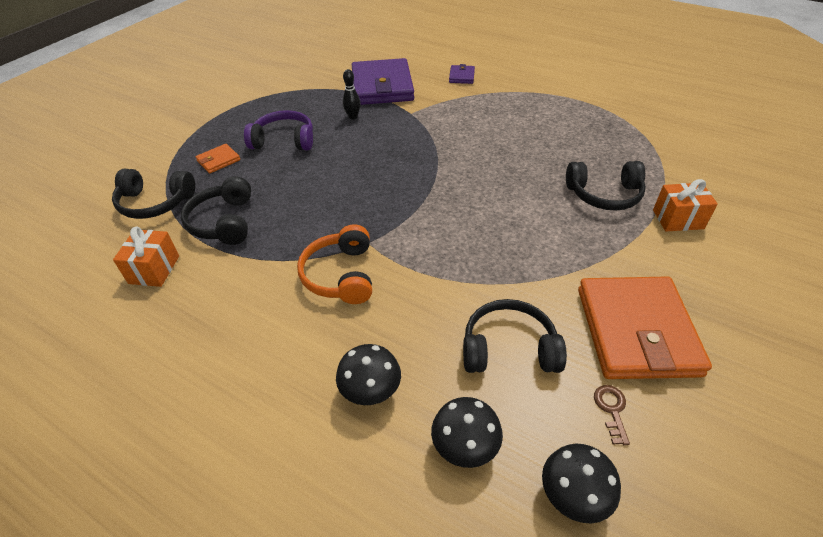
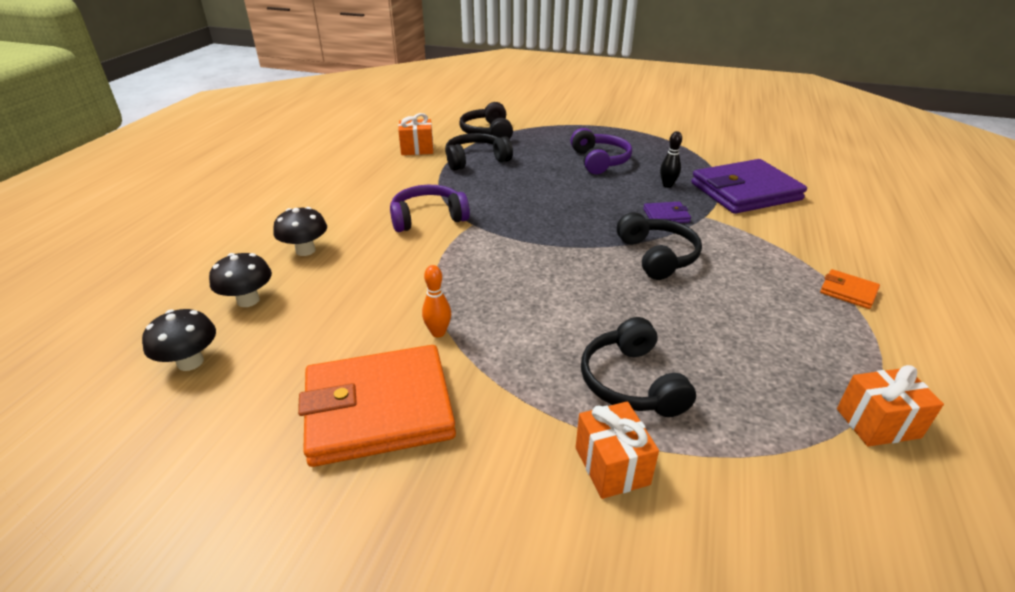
camera: 75 degrees right, 10 degrees down
(218, 160) = (552, 142): orange wallet -> orange wallet (848, 291)
(340, 275) = (428, 218): orange headphones -> purple headphones
(461, 76) = (829, 240): purple wallet -> purple wallet (666, 216)
(509, 348) = (350, 316): black headphones -> black headphones (657, 256)
(542, 286) = (438, 333): none -> orange bowling pin
(611, 410) = (273, 387): brown key -> none
(635, 120) = (878, 423): none -> orange gift

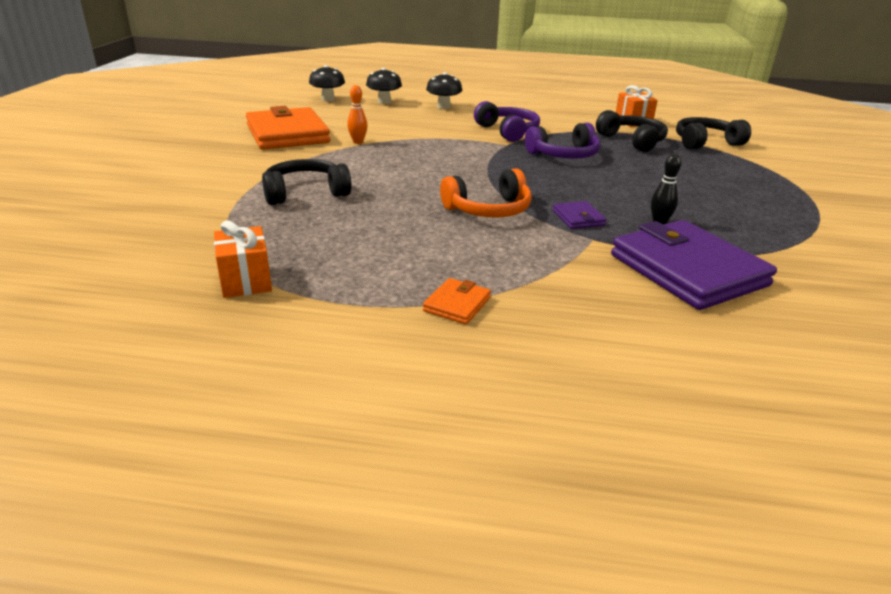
camera: 80 degrees right, 5 degrees down
(599, 161) = (691, 190): purple headphones -> purple headphones (564, 155)
(612, 465) = (229, 185): orange gift -> none
(657, 256) = (489, 210): black headphones -> orange headphones

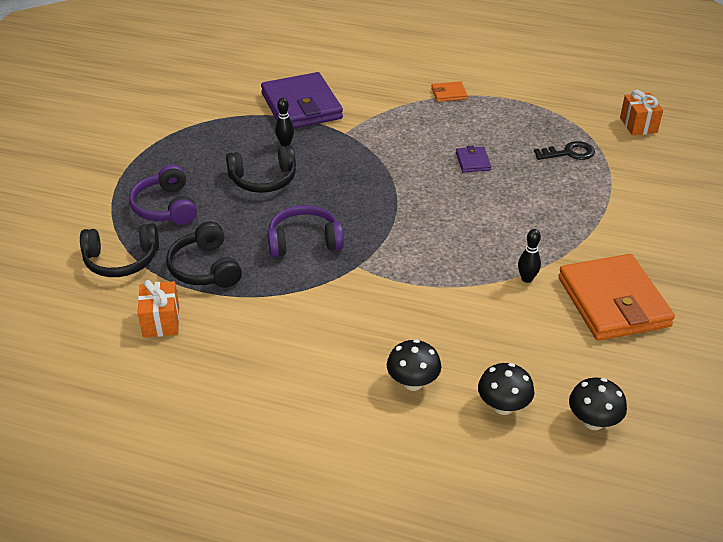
camera: 170 degrees left, 10 degrees up
(246, 281) = (570, 114): orange gift -> orange gift (638, 125)
(274, 229) = (569, 153): none -> black key
(305, 193) = (559, 192): black headphones -> black headphones (263, 180)
(358, 142) = (527, 279): orange bowling pin -> black bowling pin
(457, 304) = (448, 94): orange wallet -> orange wallet turned 45 degrees clockwise
(489, 210) = (409, 164): orange headphones -> none
(508, 131) = (344, 298): purple headphones -> purple headphones (165, 207)
(578, 218) = (343, 152): purple wallet -> purple wallet (473, 161)

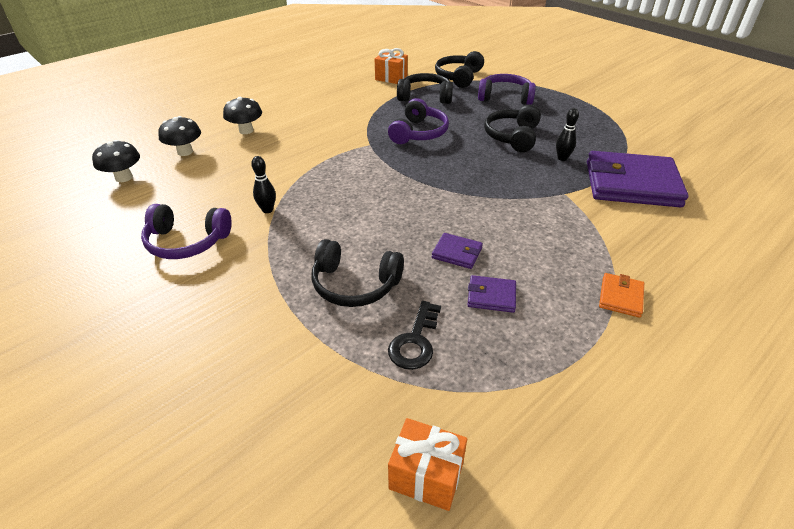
camera: 120 degrees right, 0 degrees up
(500, 137) = (491, 296): none -> purple wallet
(553, 193) = (355, 285): none -> black headphones
(613, 302) = (187, 242): orange wallet -> purple headphones

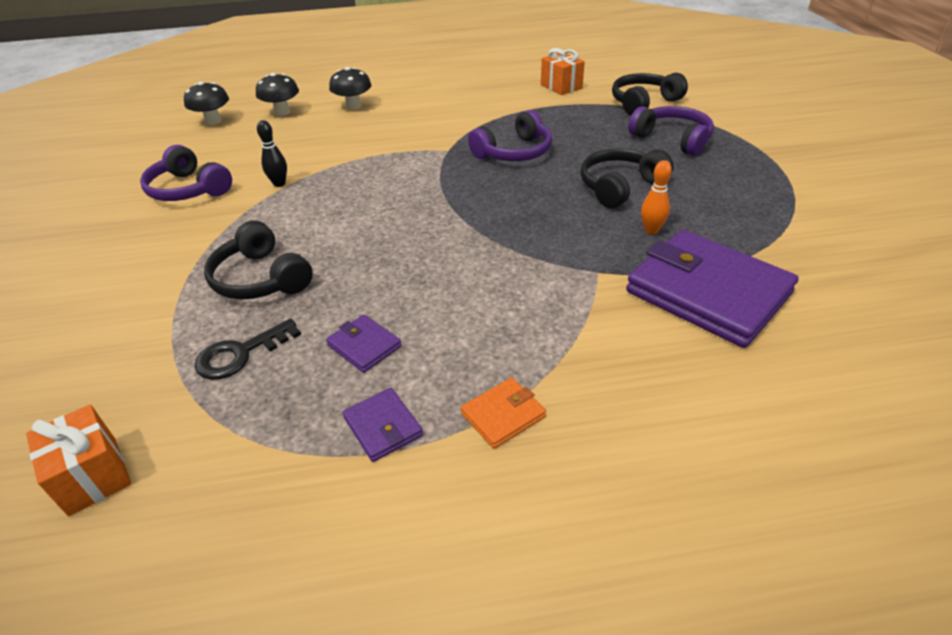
camera: 35 degrees right, 0 degrees up
(425, 97) = (573, 116): black headphones -> none
(457, 253) = (389, 288): purple wallet -> purple wallet (383, 427)
(562, 158) = (651, 230): black bowling pin -> orange bowling pin

